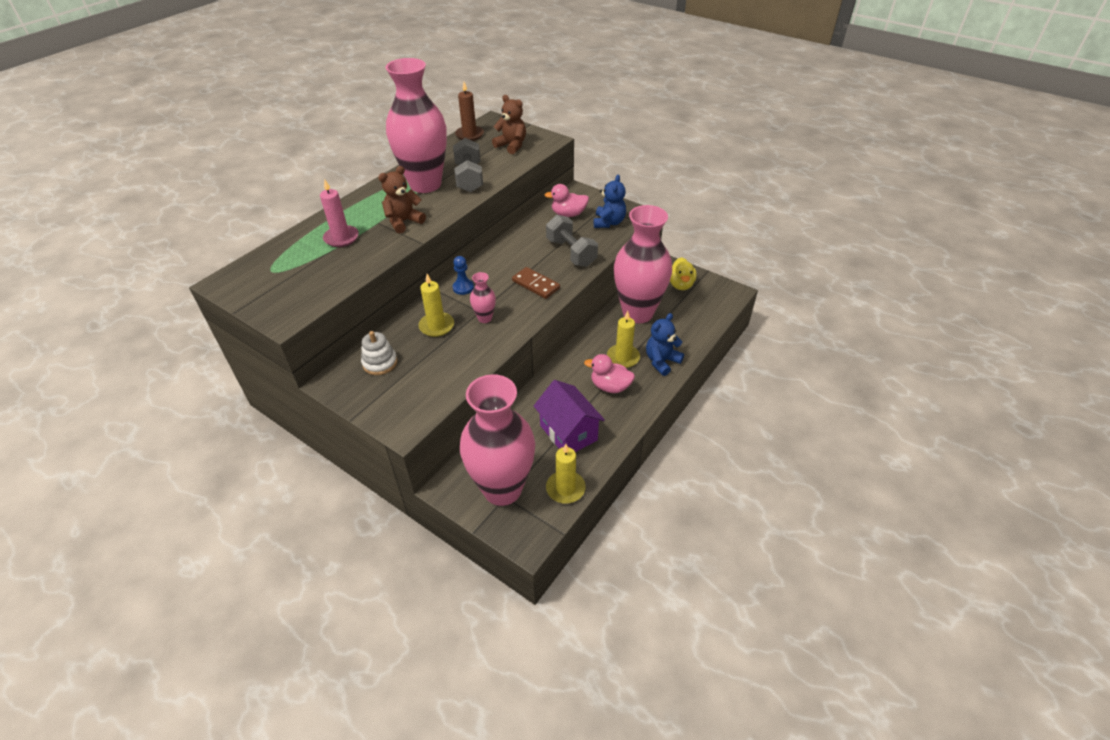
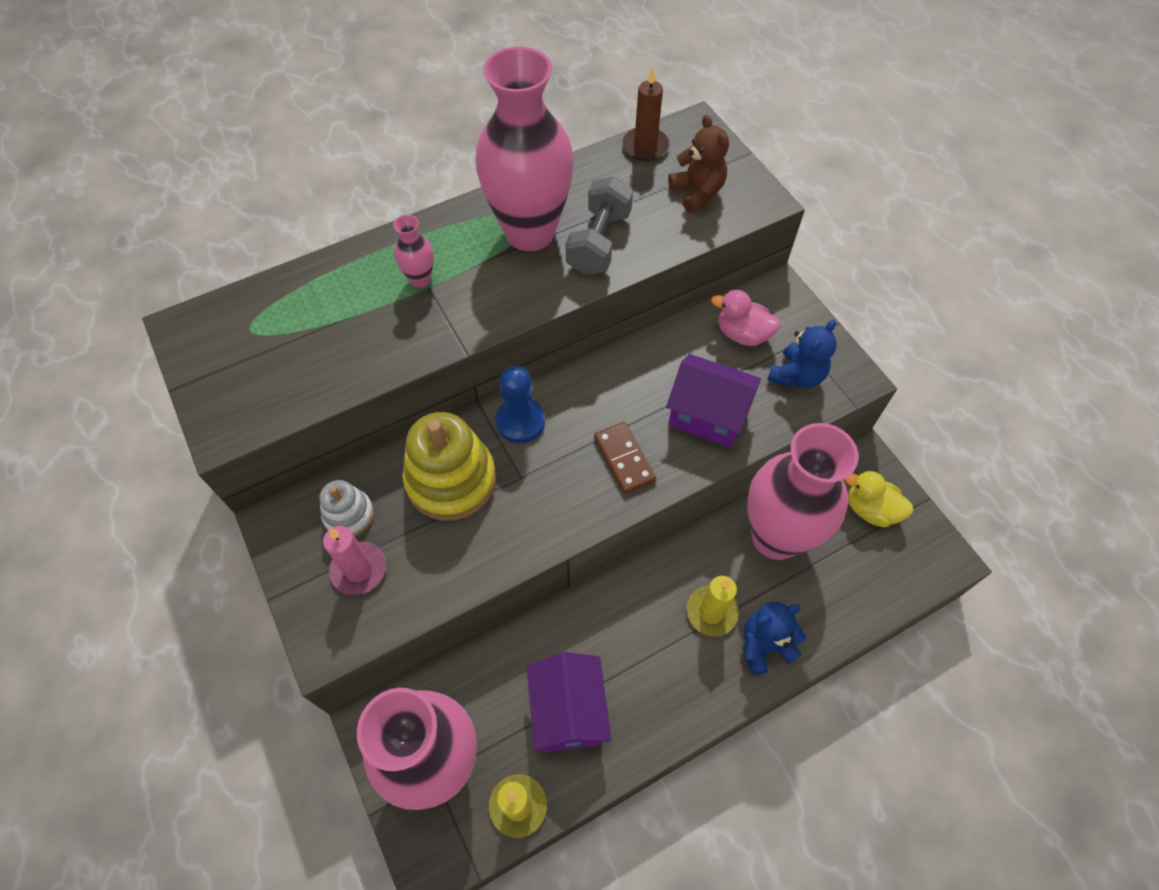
camera: 25 degrees right, 15 degrees up
(341, 238) = (366, 300): pink candle -> pink candle (359, 569)
(404, 222) = (463, 300): brown teddy bear -> none
(436, 326) = (451, 480): yellow candle -> yellow stacking toy
(463, 287) = (520, 421): blue pawn -> blue pawn, size x1.52
(485, 318) = (522, 494): pink vase -> pink vase (420, 279)
(571, 252) = (707, 416): grey dumbbell -> purple house
(610, 386) = (666, 657): pink duck -> none
(680, 284) = (870, 509): yellow duck -> yellow duck turned 90 degrees clockwise

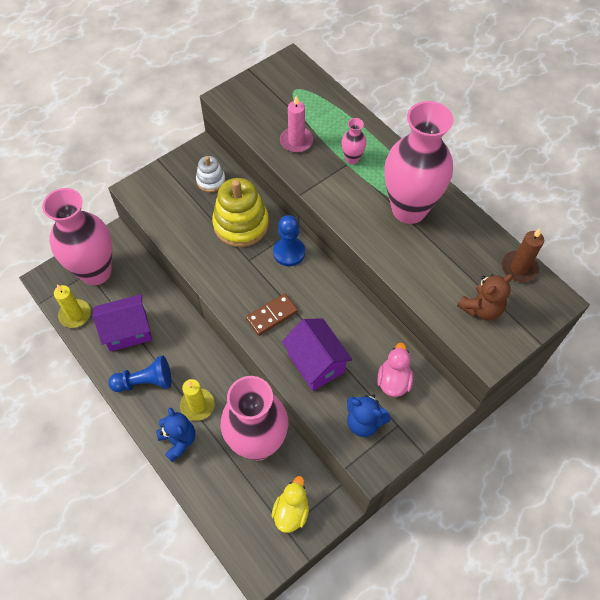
camera: 80 degrees right, 0 degrees up
(359, 569) = (178, 193): pink candle -> pink candle (296, 141)
(599, 242) = (412, 251): grey dumbbell -> none
(663, 689) = (145, 381): none -> blue pawn
(707, 416) = (316, 363): purple house -> purple house turned 45 degrees counterclockwise

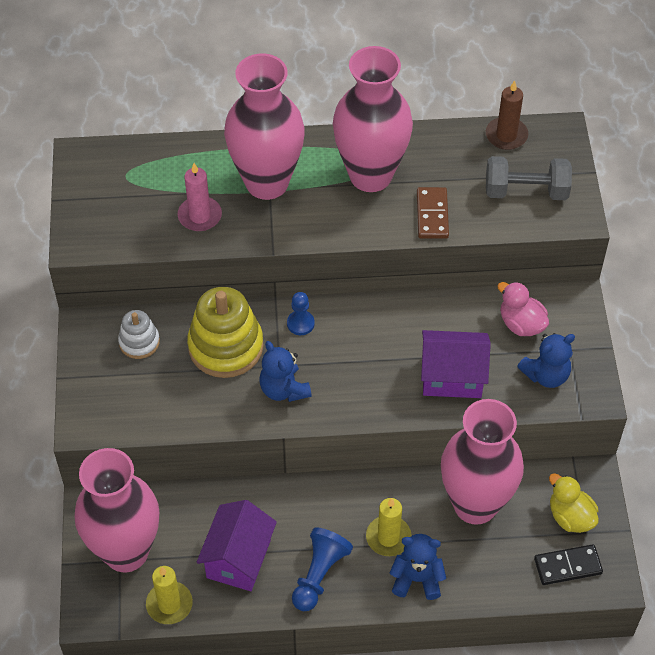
camera: 55 degrees left, 5 degrees down
(233, 273) = (284, 389): none -> blue teddy bear
(251, 533) = (567, 566): none -> black domino
(272, 315) = (366, 383): brown domino -> brown domino (432, 215)
(289, 252) = (300, 323): blue pawn -> blue pawn, size x0.66
(352, 159) = (267, 183): pink vase -> pink vase, size x2.47
(481, 308) = (526, 191): brown teddy bear -> grey dumbbell

